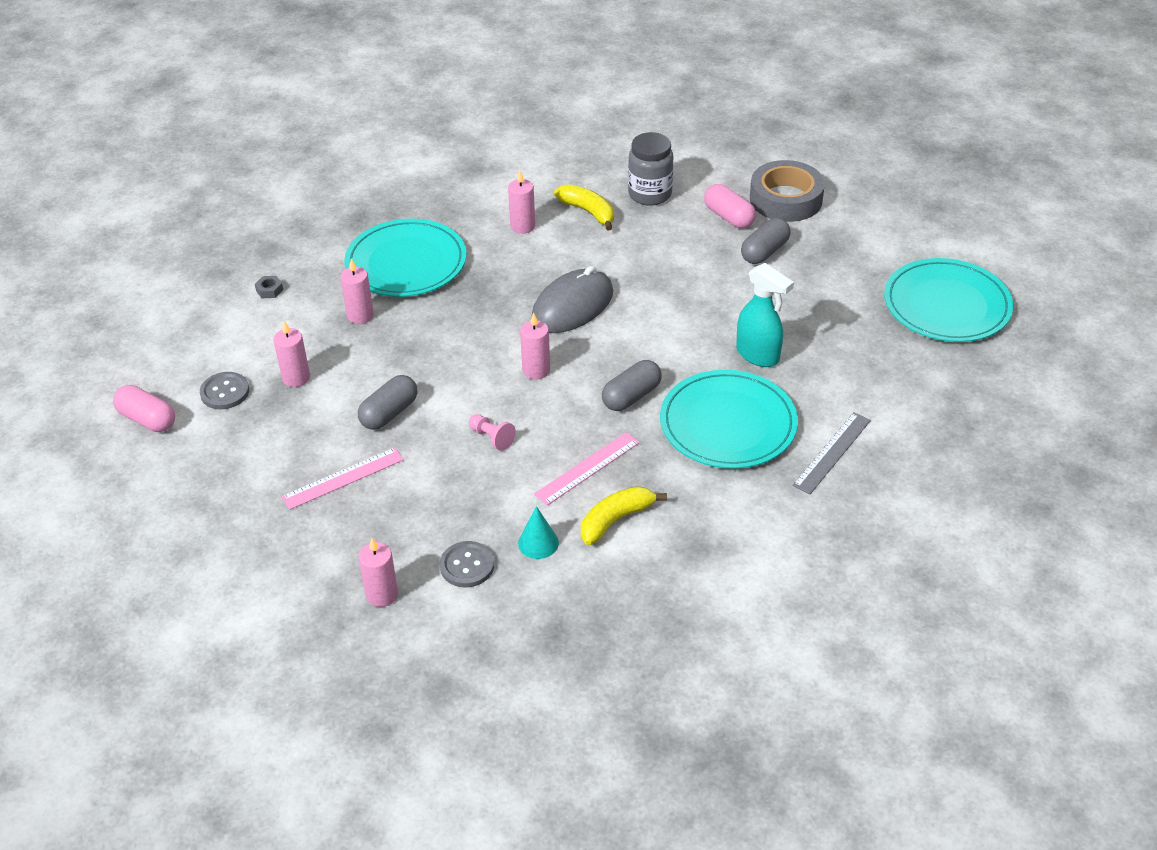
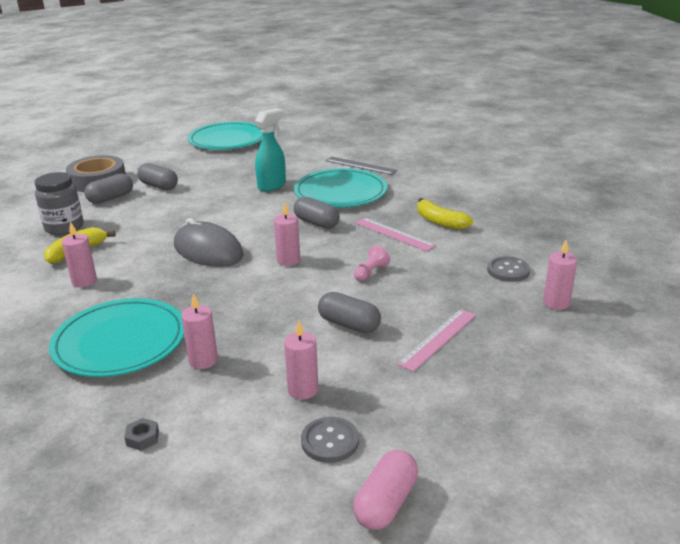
camera: 95 degrees left, 15 degrees down
(343, 478) = (438, 339): pink ruler -> pink ruler turned 75 degrees clockwise
(538, 543) = (473, 246): turquoise cone -> none
(729, 217) = (111, 198): pink capsule -> grey capsule

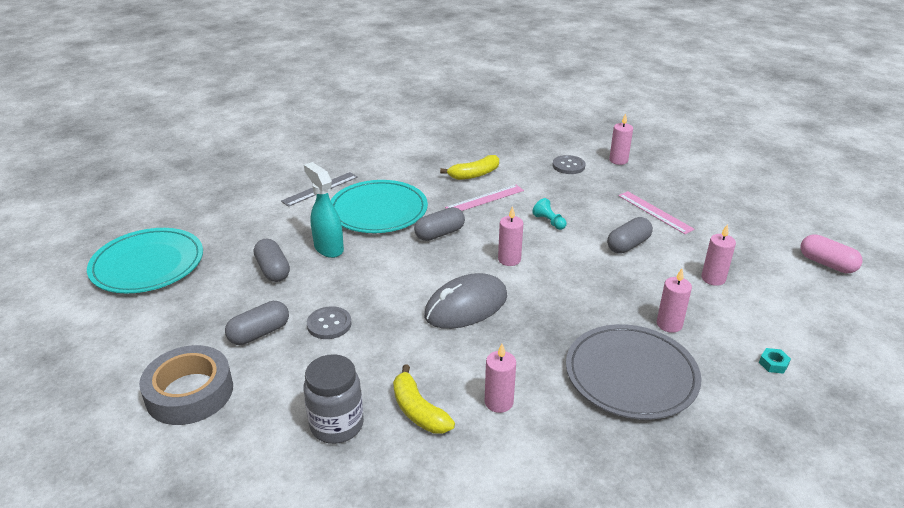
camera: 75 degrees left, 5 degrees up
(111, 198) = (267, 379): grey capsule -> grey capsule (273, 270)
(120, 342) = (631, 375): turquoise plate -> grey plate
(142, 438) = (773, 364): grey nut -> turquoise nut
(330, 441) = (771, 275): grey button -> grey button (329, 324)
(370, 272) = (549, 222): pink pawn -> turquoise pawn

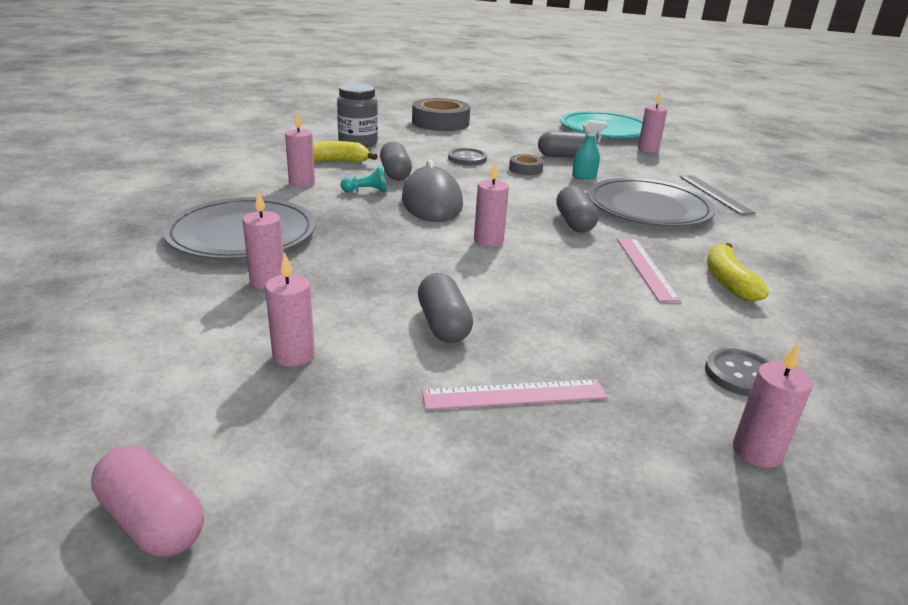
camera: 115 degrees right, 5 degrees down
(213, 230) = (648, 149): none -> pink candle
(259, 333) = (481, 142): grey capsule -> grey capsule (395, 173)
(328, 248) = (584, 177): turquoise spray bottle -> turquoise spray bottle, size x0.60
(333, 282) = (525, 169): none -> grey tape
(378, 210) = (648, 208): turquoise plate -> grey plate
(549, 222) = (553, 290): turquoise pawn -> turquoise pawn (366, 191)
(773, 364) = (117, 311): turquoise nut -> none
(827, 264) = (152, 521): pink capsule -> pink capsule turned 60 degrees clockwise

